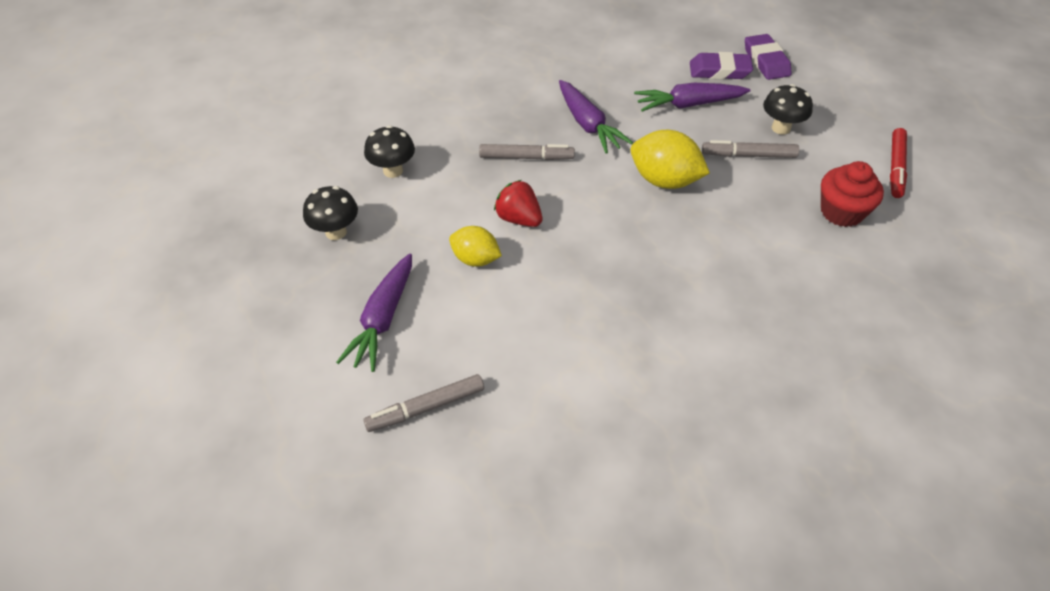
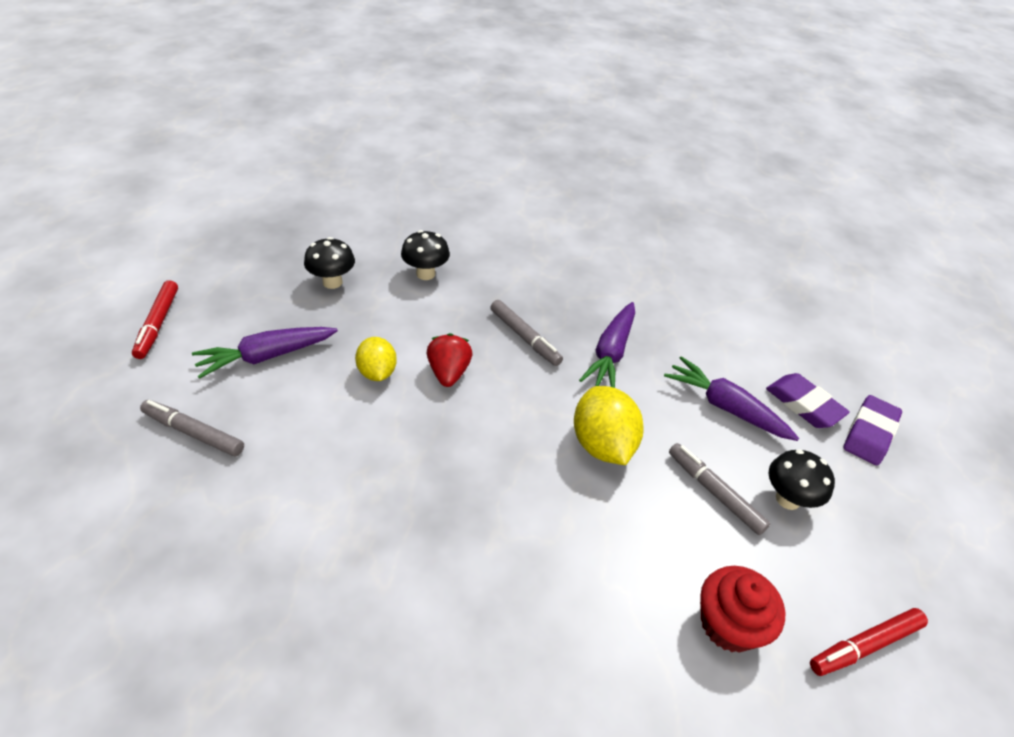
camera: 45 degrees right, 5 degrees down
(254, 377) = (158, 324): none -> red marker

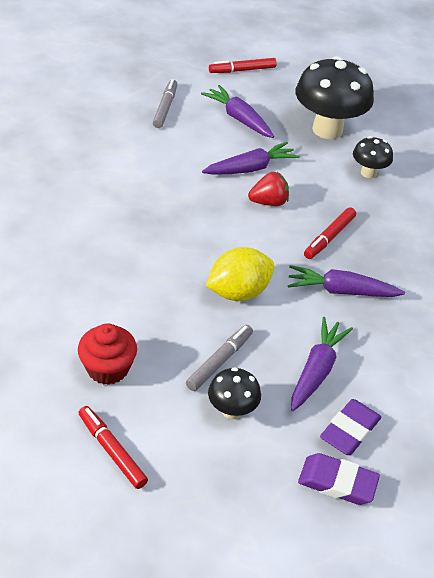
camera: 75 degrees right, 0 degrees up
(332, 282) = (327, 129): black mushroom -> black mushroom, size x2.01
(377, 372) = (250, 168): yellow lemon -> purple carrot
(524, 337) = (329, 237): grey marker -> red marker

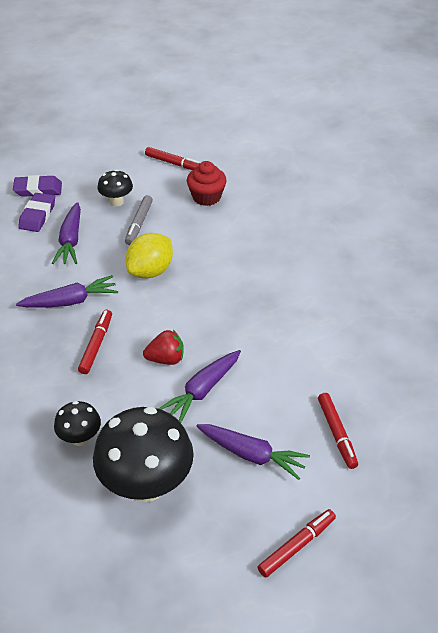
camera: 160 degrees right, 0 degrees up
(165, 108) = (337, 433): grey marker -> red marker
(268, 202) = (166, 359): red strawberry -> red strawberry turned 150 degrees counterclockwise

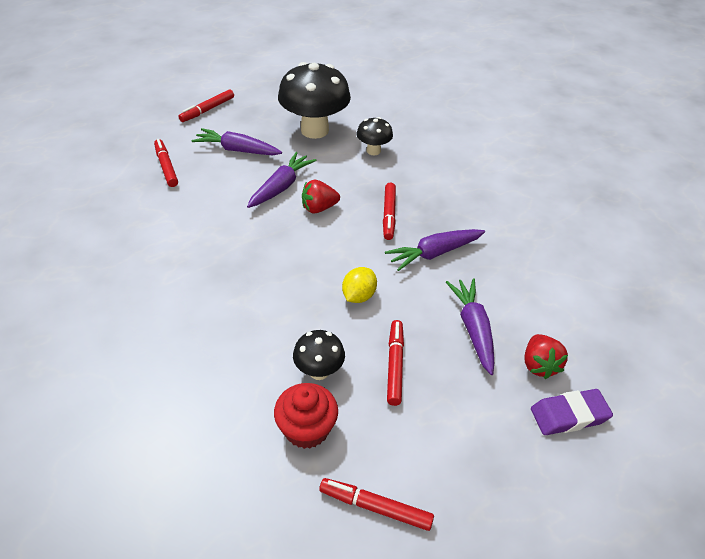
camera: 170 degrees right, 0 degrees up
(37, 215) = (539, 365): purple eraser -> red strawberry
(116, 202) = (441, 403): black mushroom -> black mushroom (319, 371)
(139, 224) = (394, 365): grey marker -> red marker
(150, 271) = (358, 296): yellow lemon -> yellow lemon, size x0.64

